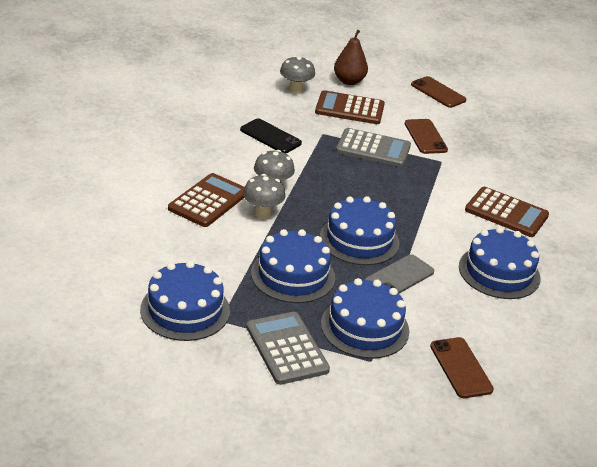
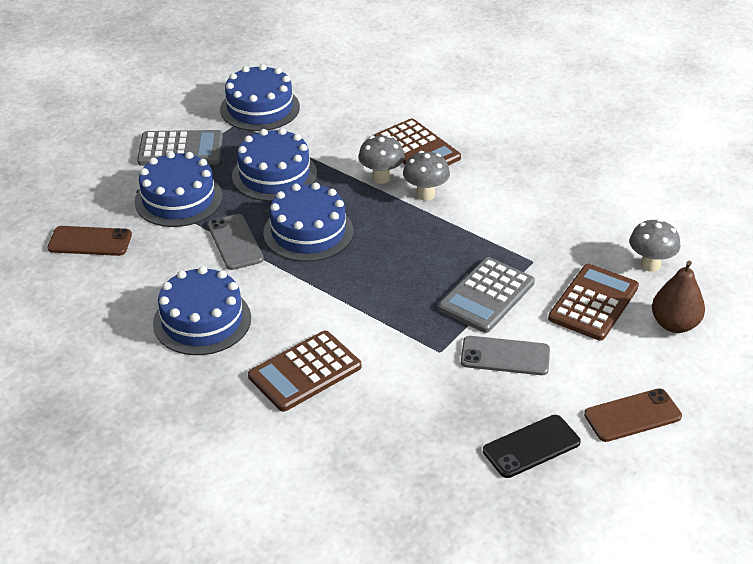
camera: 115 degrees right, 5 degrees up
(270, 136) = (534, 217): black phone -> black phone (531, 446)
(425, 137) = (505, 356): brown phone -> grey phone

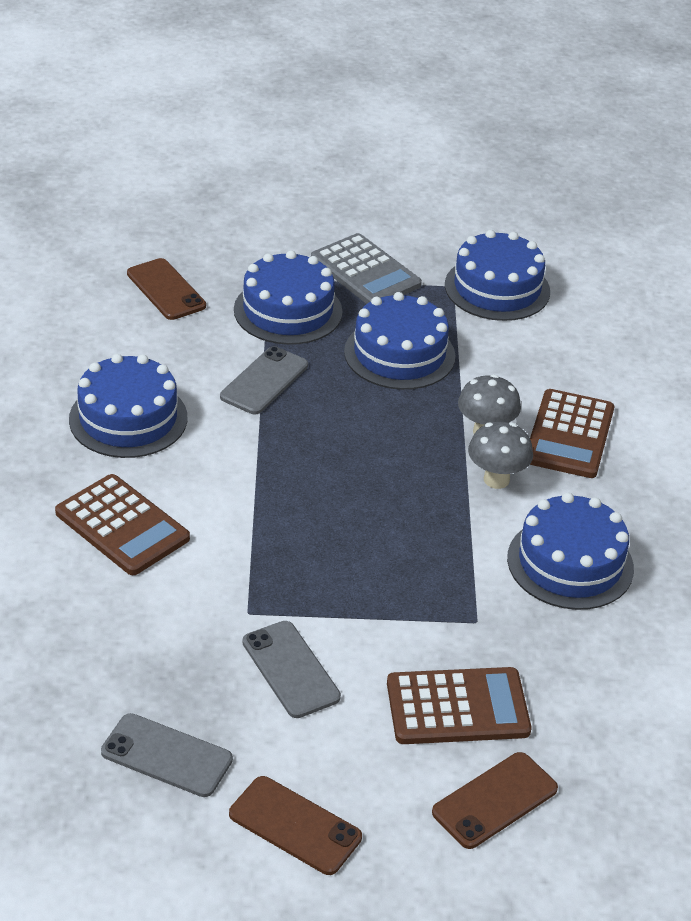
camera: 50 degrees right, 0 degrees up
(305, 372) = (122, 526): brown calculator -> brown calculator turned 150 degrees counterclockwise
(308, 232) = (335, 423): blue cake -> blue cake (570, 563)
(487, 296) = (376, 609): grey calculator -> none
(531, 446) = (166, 755): black phone -> grey phone
(650, 265) = (584, 731): grey mushroom -> none
(674, 324) = (494, 800): brown pear -> brown phone

